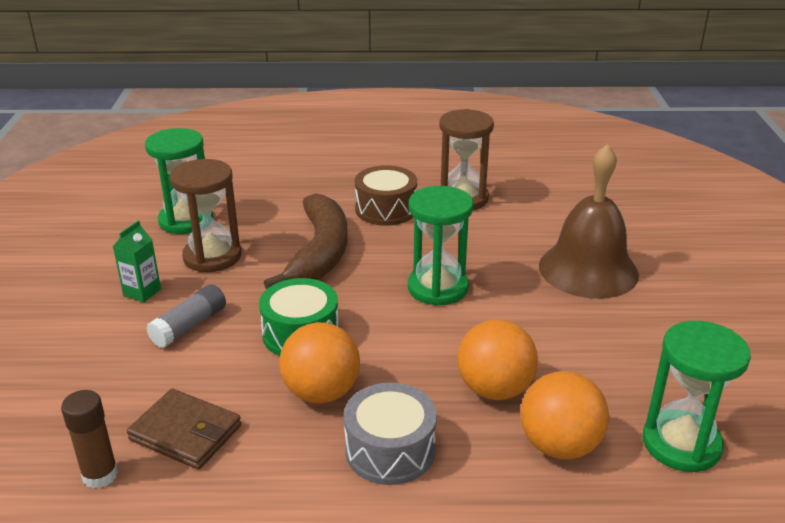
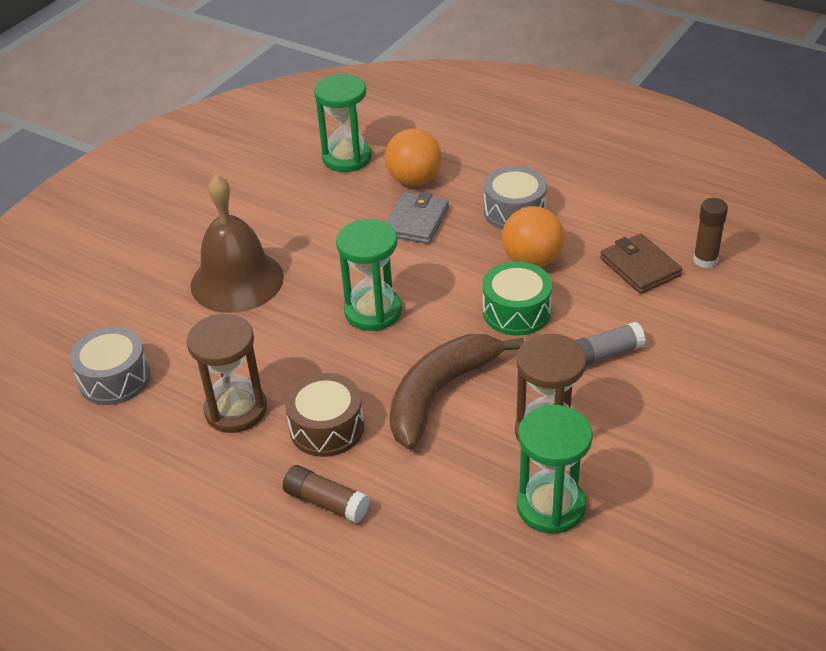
camera: 145 degrees left, 10 degrees up
(142, 292) = (634, 411): green carton -> none
(344, 180) = (326, 502): none -> brown glue stick
(494, 389) = (416, 221): orange ball -> grey wallet
(571, 187) = (114, 379): none -> grey drum

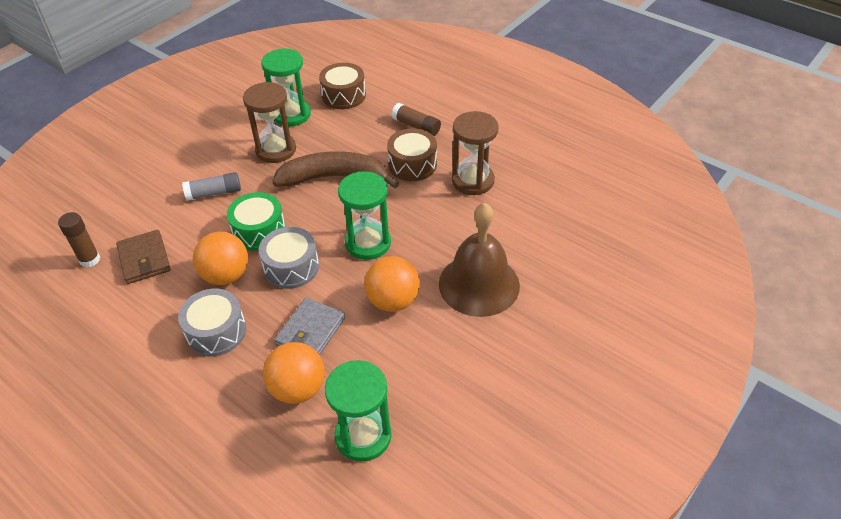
camera: 175 degrees left, 5 degrees up
(114, 379) = (563, 210): grey drum -> grey drum (291, 267)
(334, 255) = (393, 301): none -> orange ball
(440, 394) = (334, 178): brown banana -> brown banana turned 135 degrees counterclockwise
(470, 562) = (343, 95): none -> brown drum

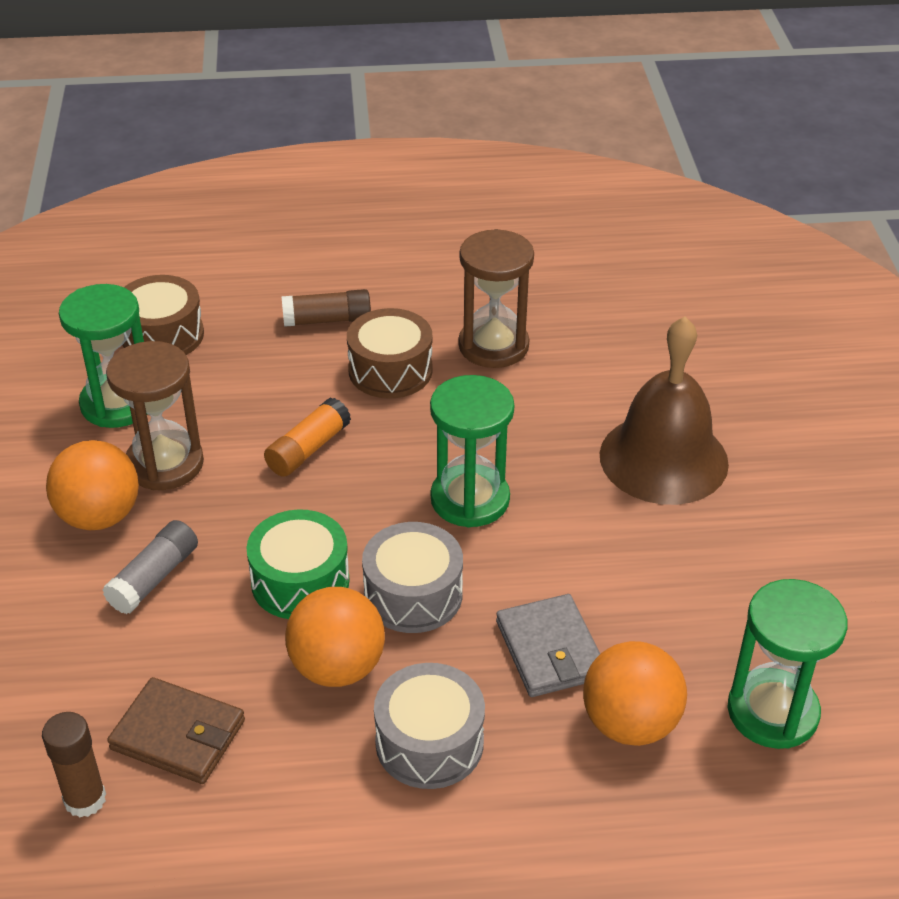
camera: 45 degrees left, 5 degrees down
(334, 178) = (308, 449): brown banana -> orange glue stick
(393, 301) = (596, 544): orange ball -> orange ball (99, 516)

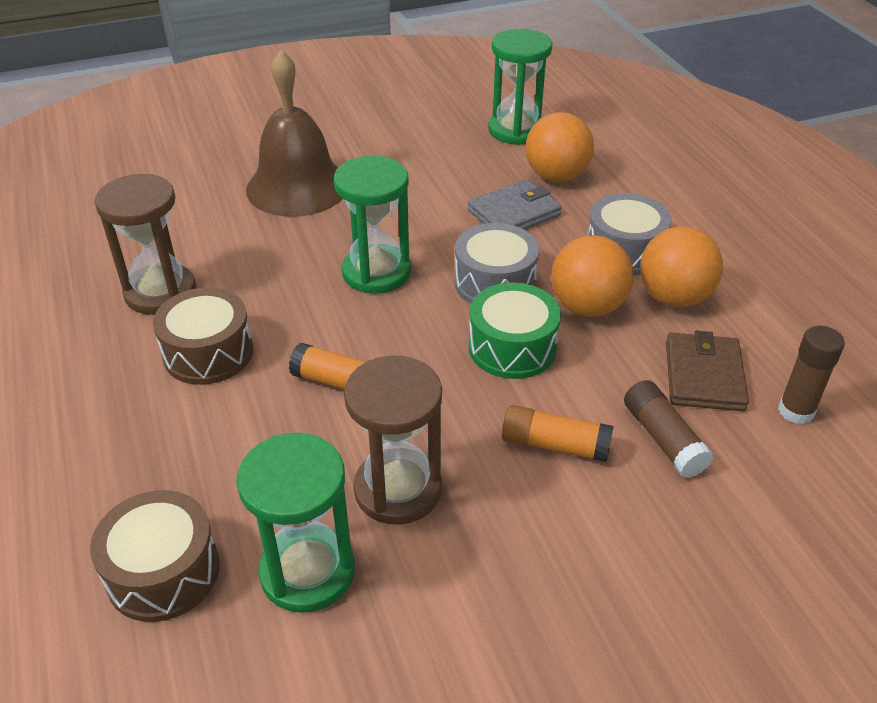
camera: 105 degrees left, 0 degrees up
(99, 516) = (495, 519): orange ball -> orange ball (674, 297)
(154, 578) = (555, 445): grey glue stick -> orange glue stick
(327, 320) = (122, 421): brown glue stick -> brown glue stick (663, 439)

